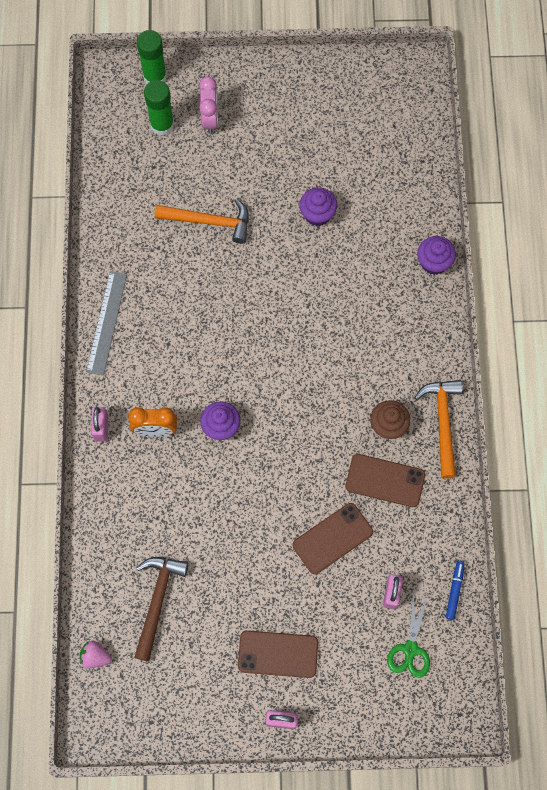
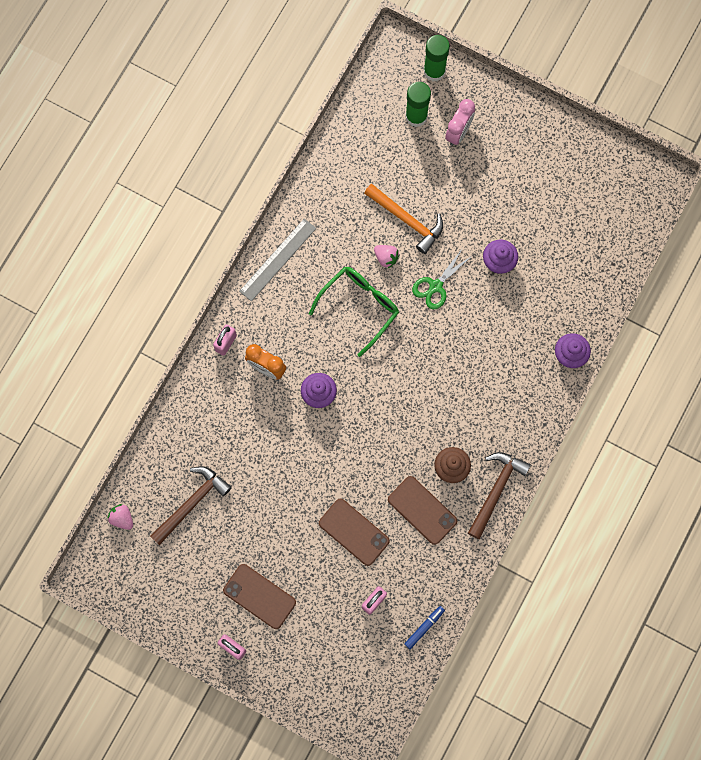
camera: 30 degrees right, 5 degrees up
(210, 266) = (386, 258): none -> pink strawberry
(212, 324) = (360, 307): none -> green glasses
(332, 538) = (354, 532): brown phone -> brown phone turned 45 degrees clockwise
(410, 649) = (362, 652): green scissors -> green scissors (435, 286)
(442, 423) = (496, 490): orange hammer -> brown hammer

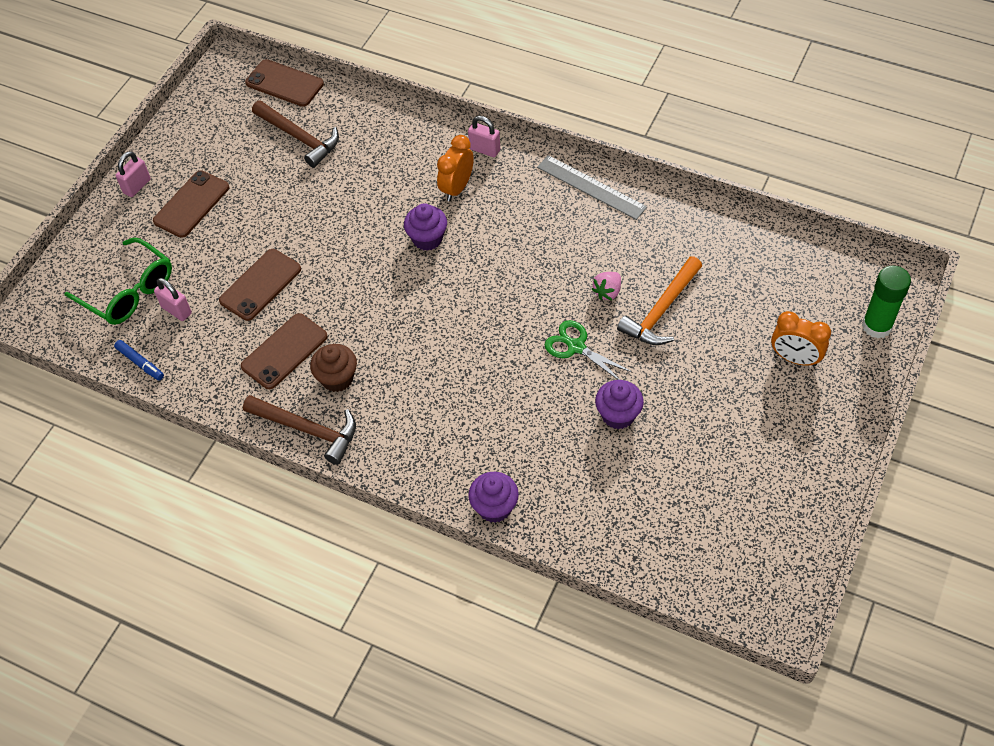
camera: 90 degrees right, 20 degrees down
(122, 518) = (284, 83): pink strawberry -> brown phone
(360, 307) = (540, 270): green glasses -> green glasses (129, 292)
(416, 116) = (807, 310): green glue stick -> none
(458, 132) = (795, 358): pink clock -> orange clock

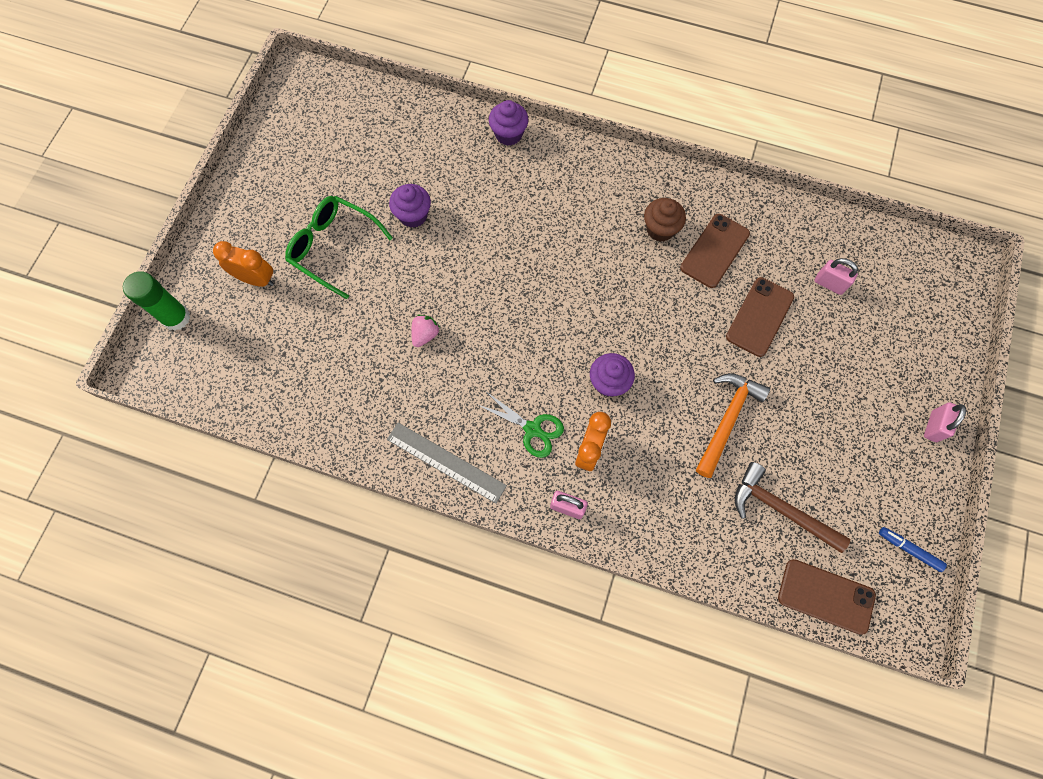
camera: 170 degrees right, 15 degrees up
(129, 292) = (883, 300): green glasses -> green glasses (333, 247)
(140, 363) = (840, 230): blue marker -> blue marker (909, 549)
(191, 204) = (865, 407): brown phone -> none
(308, 429) = (673, 183): brown hammer -> none
(576, 347) = (452, 275): green scissors -> green scissors (532, 429)
(661, 310) = (374, 318): orange hammer -> orange hammer (727, 419)

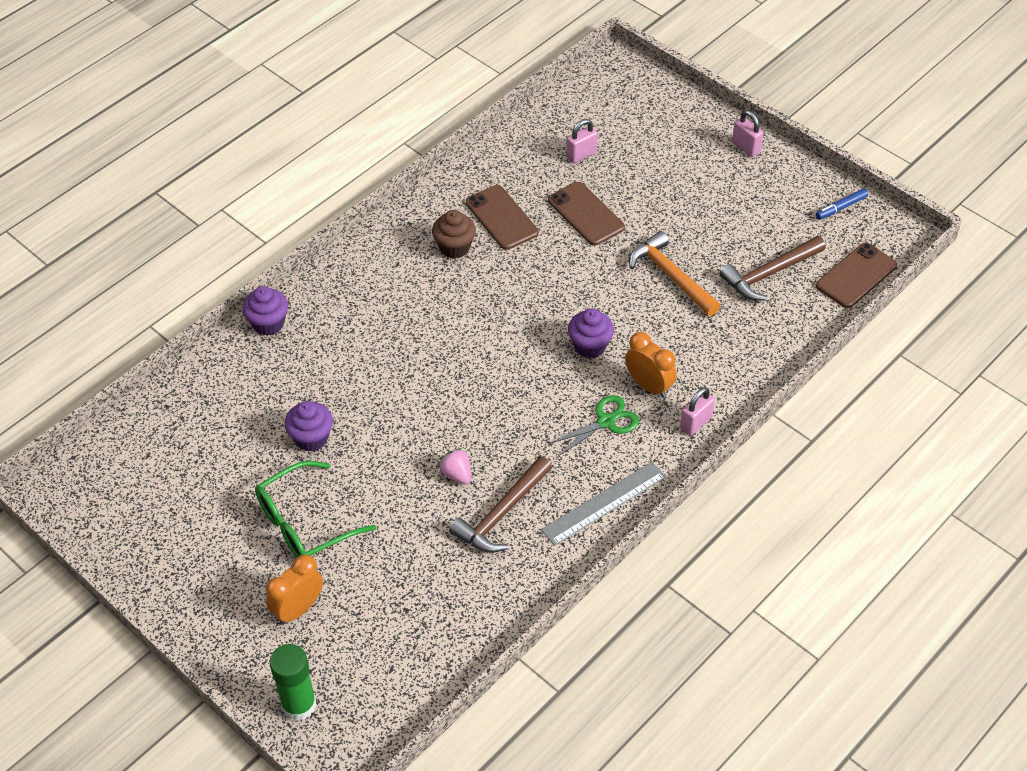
camera: 65 degrees left, 20 degrees down
(401, 385) = (502, 514): none -> brown hammer

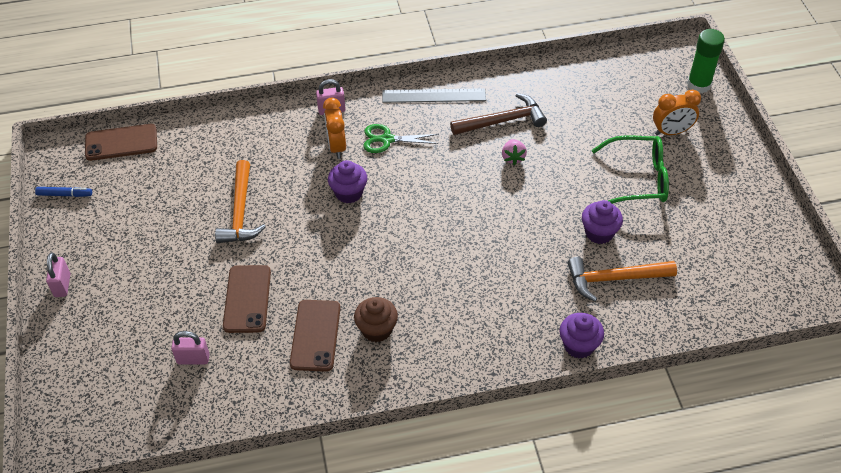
camera: 145 degrees left, 0 degrees up
(269, 399) = (614, 279): none -> orange hammer
(769, 274) = (173, 175): brown hammer -> none

